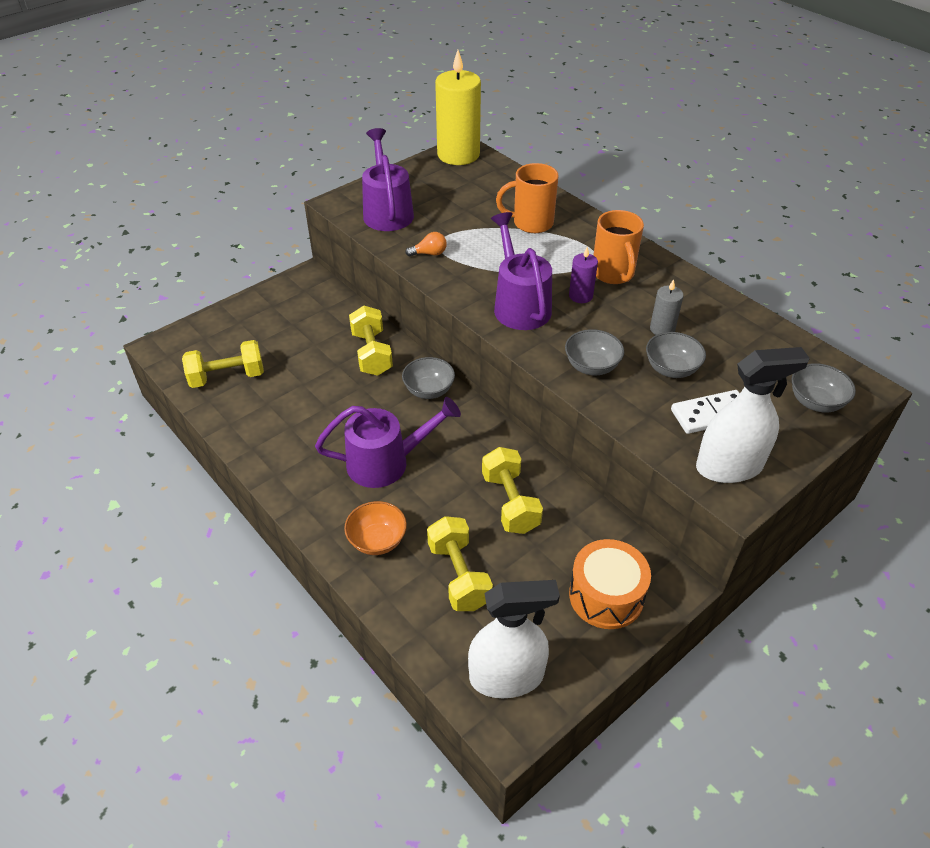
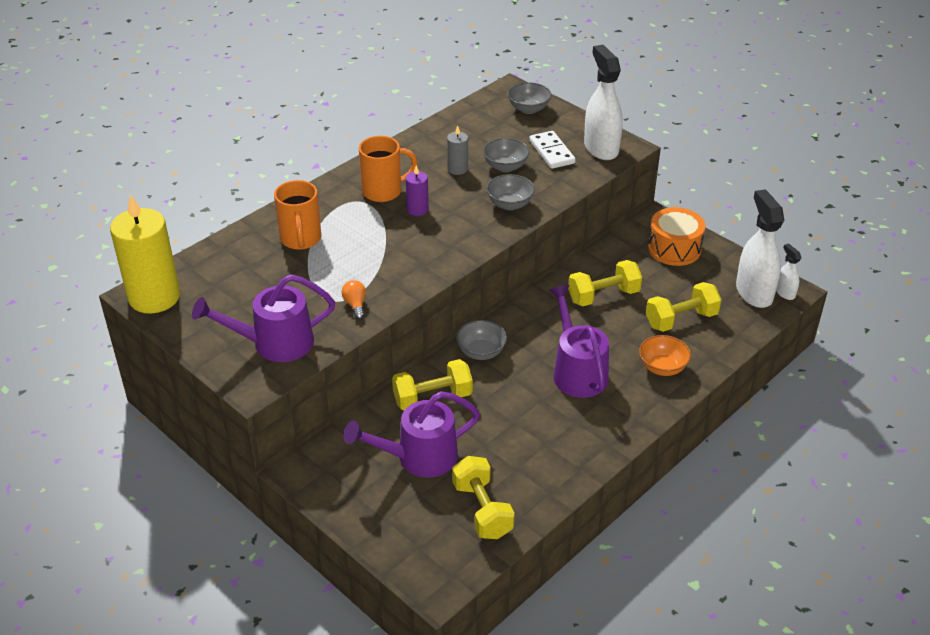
camera: 95 degrees left, 5 degrees down
(504, 720) = (785, 292): none -> white spray bottle
(519, 304) = (433, 244): purple watering can -> purple watering can (418, 458)

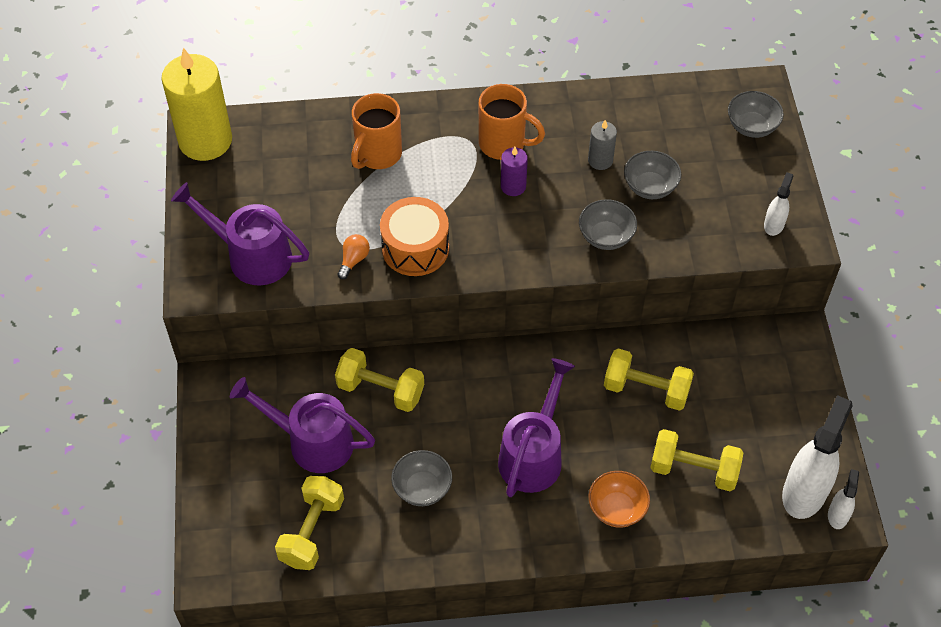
camera: 40 degrees right, 15 degrees up
(481, 352) = (469, 372): grey bowl -> grey bowl (422, 488)
(552, 152) = (716, 198): white domino -> none
(601, 148) = (774, 224): white spray bottle -> white spray bottle, size x0.49
(674, 248) = (779, 383): orange drum -> orange drum (415, 248)

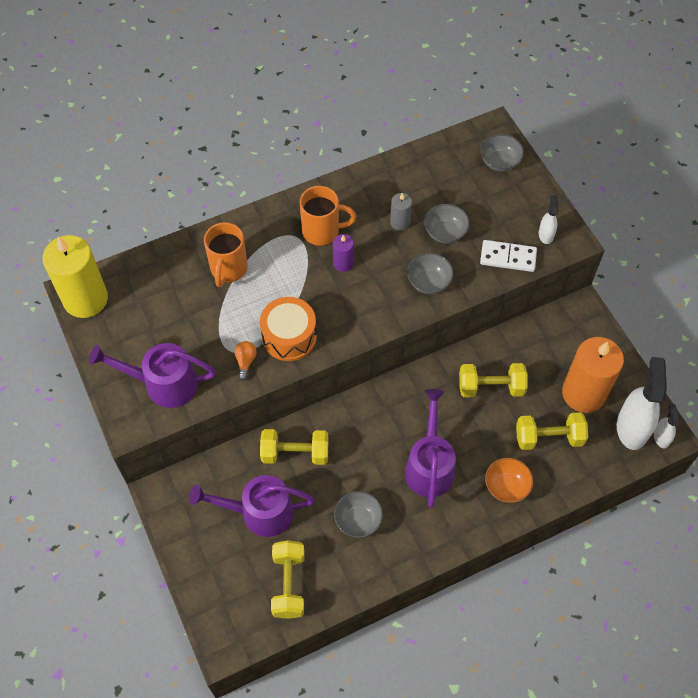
camera: 20 degrees left, 5 degrees up
(715, 237) = (508, 257): none -> white domino
(759, 432) = (583, 393): none -> orange candle

